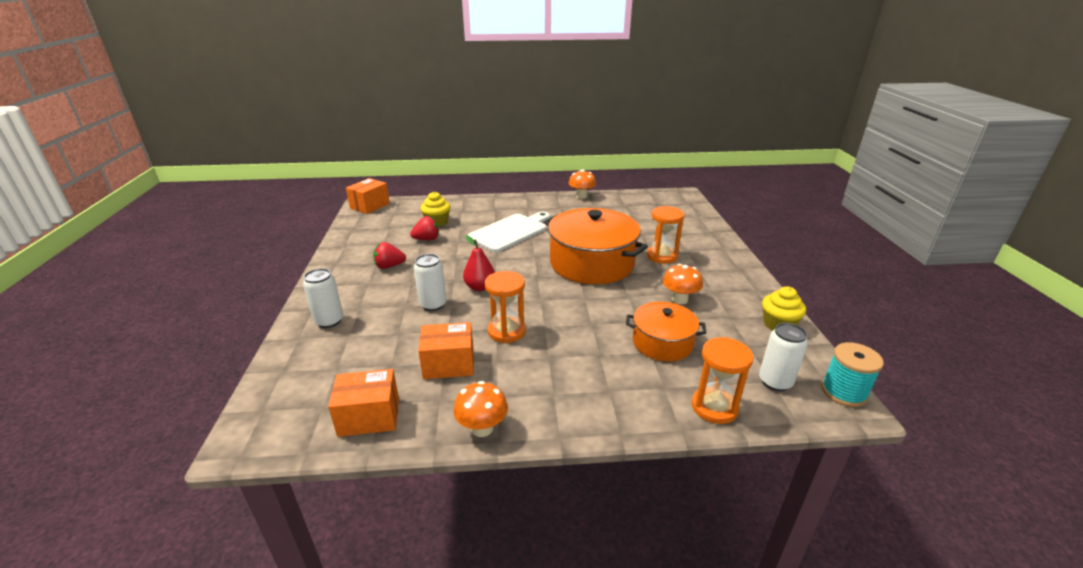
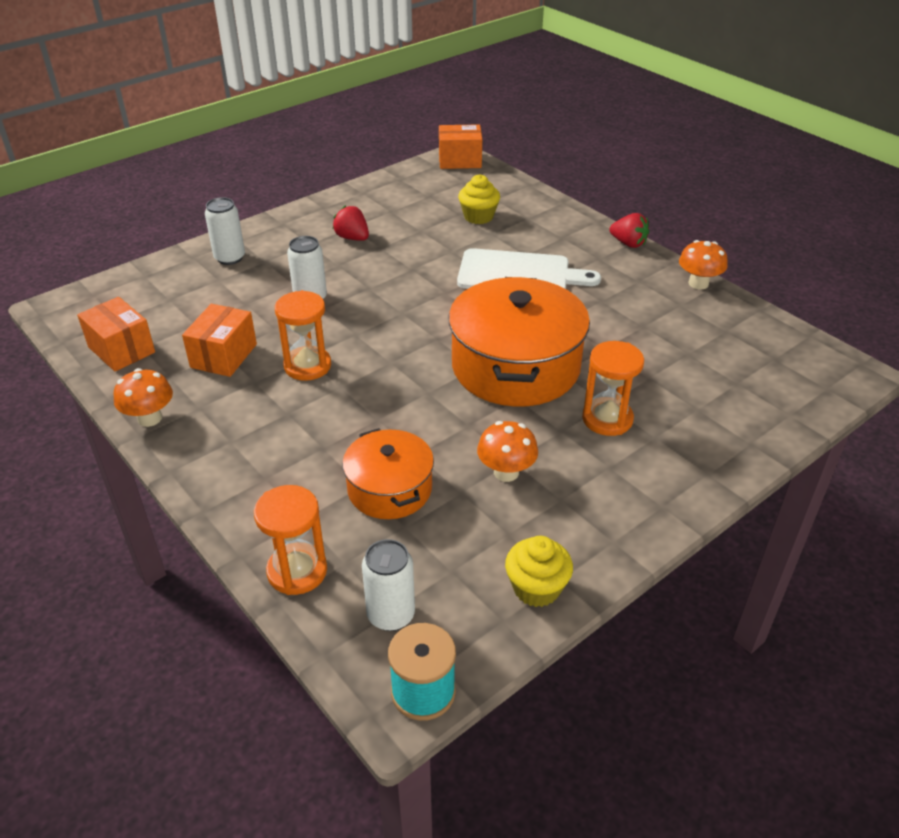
camera: 55 degrees right, 10 degrees up
(427, 239) = (432, 230): red strawberry -> red strawberry (628, 243)
(449, 364) = (224, 356): orange box -> orange box turned 60 degrees clockwise
(480, 287) = (372, 311): red pear -> none

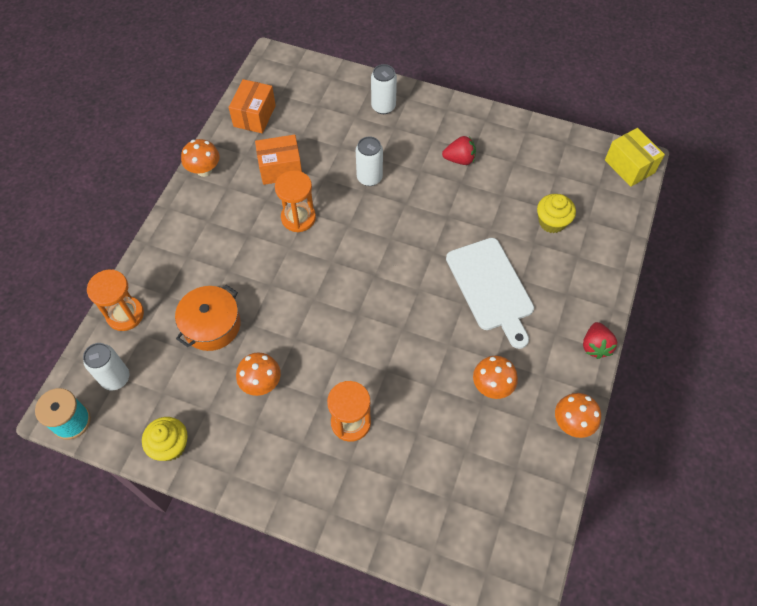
camera: 60 degrees right, 20 degrees up
(352, 238) = (459, 159): red strawberry -> red strawberry turned 75 degrees clockwise
(460, 160) = (629, 166): orange box -> yellow box
(515, 366) = (374, 338): orange pot -> none
(629, 312) = (492, 386): none -> orange mushroom

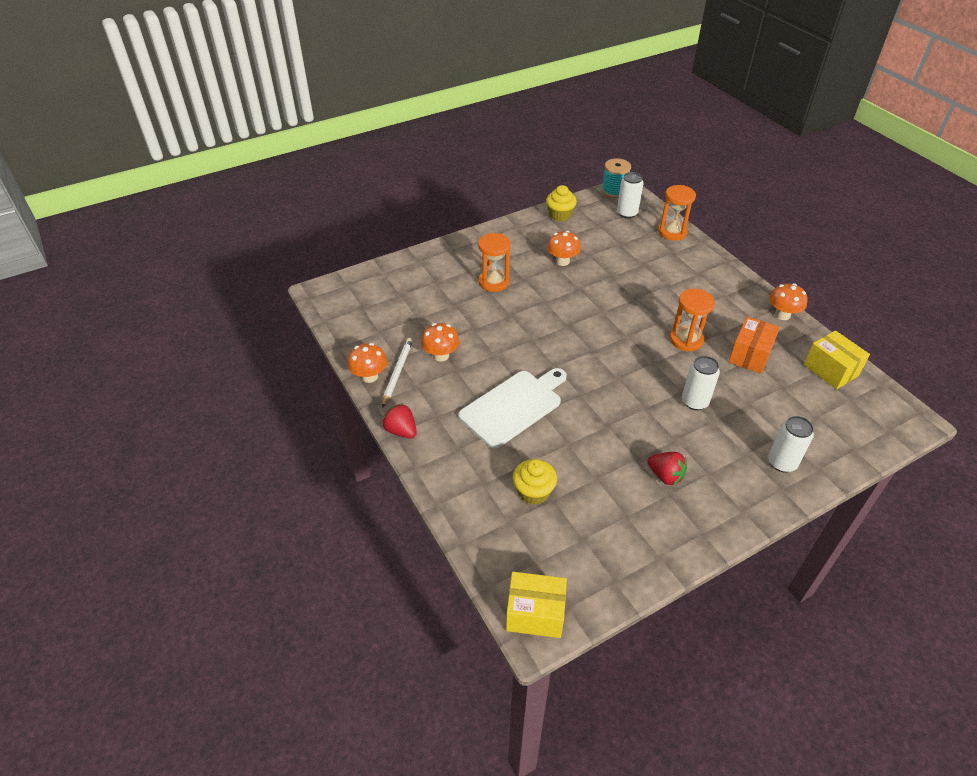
camera: 130 degrees right, 15 degrees down
(212, 325) = (627, 260): orange pot -> none
(254, 116) = (830, 370): orange box -> yellow box
(459, 159) = (665, 476): red strawberry -> red strawberry turned 90 degrees counterclockwise
(491, 288) = (513, 406): white cutting board -> white cutting board turned 120 degrees clockwise
(545, 404) = (397, 372): none -> white pencil

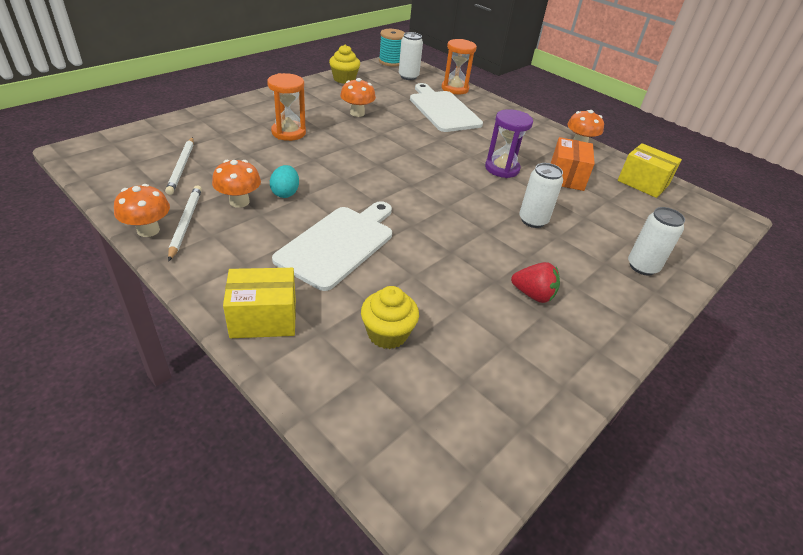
camera: 20 degrees left, 5 degrees down
(399, 315) = (182, 167): none -> white pencil
(401, 431) = (198, 286): red strawberry -> none
(479, 350) = (285, 193): none -> turquoise egg
(535, 614) = (434, 495): yellow box -> yellow box (263, 318)
(650, 261) = (443, 110): none -> white cutting board
(686, 340) = (502, 168): orange hourglass -> purple hourglass

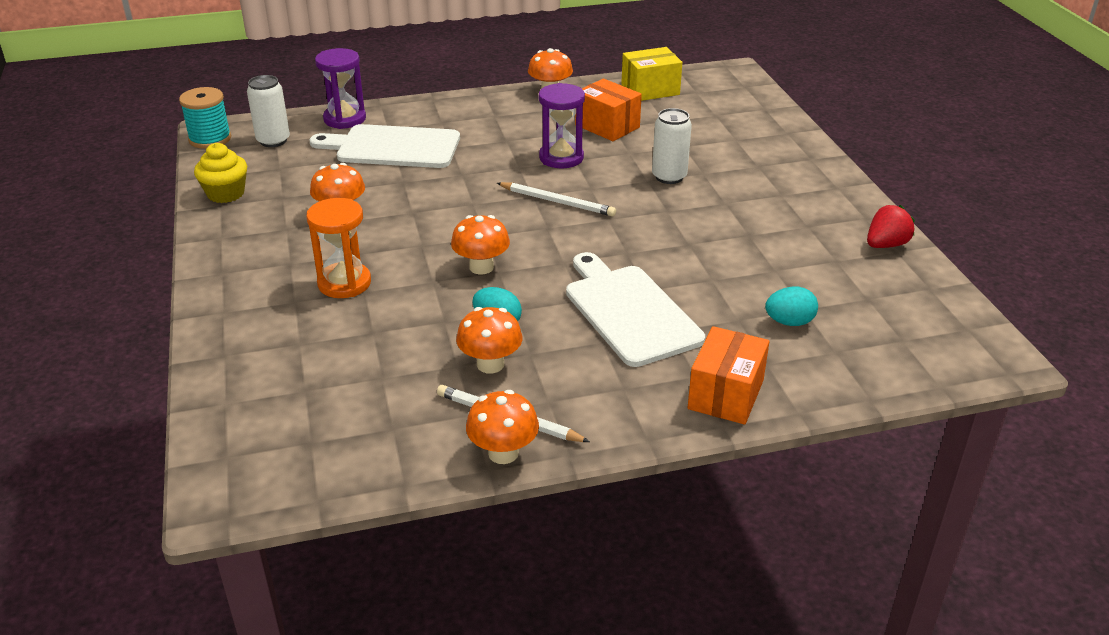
camera: 55 degrees left, 5 degrees down
(182, 167) = (362, 397): white pencil -> white pencil (557, 202)
(263, 318) = (726, 394): yellow box -> orange box
(342, 171) = (481, 267): none -> orange mushroom
(387, 334) = (789, 322): yellow cupcake -> turquoise egg
(455, 89) = (345, 119): orange hourglass -> purple hourglass
(533, 295) = (780, 221): red strawberry -> red strawberry (886, 245)
(642, 266) = (775, 149): white can -> none

